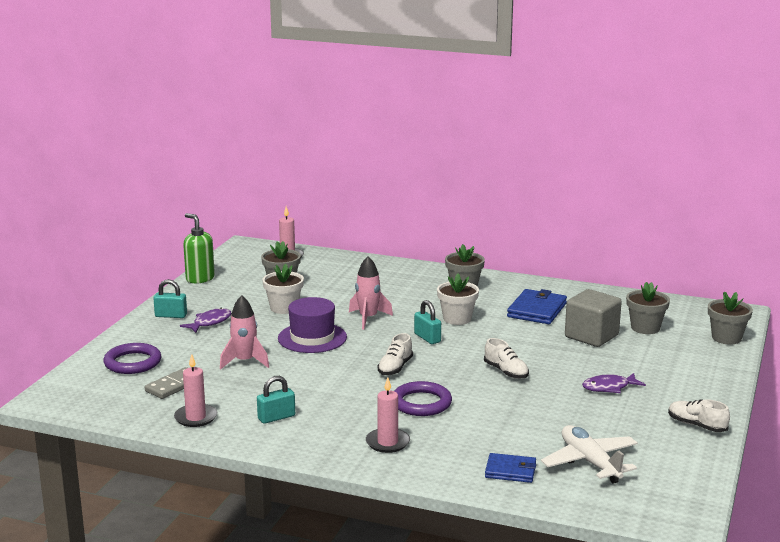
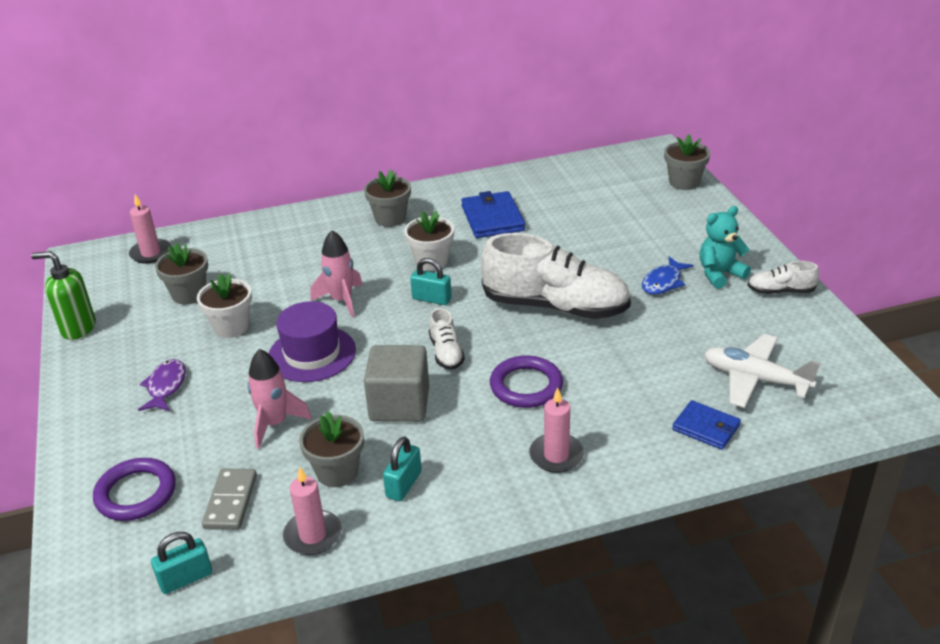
camera: 35 degrees left, 15 degrees up
(171, 315) = (103, 399): turquoise padlock -> turquoise padlock (186, 578)
(506, 372) = (555, 307): white shoe -> white shoe, size x2.21
(510, 471) = (706, 428): blue wallet -> blue wallet turned 60 degrees clockwise
(591, 336) = (576, 228): grey cube -> grey cube (399, 404)
(609, 387) = (663, 282): purple fish -> blue fish
(645, 328) = (608, 199): grey flower pot -> grey flower pot (337, 472)
(663, 399) = (719, 274): none -> turquoise teddy bear

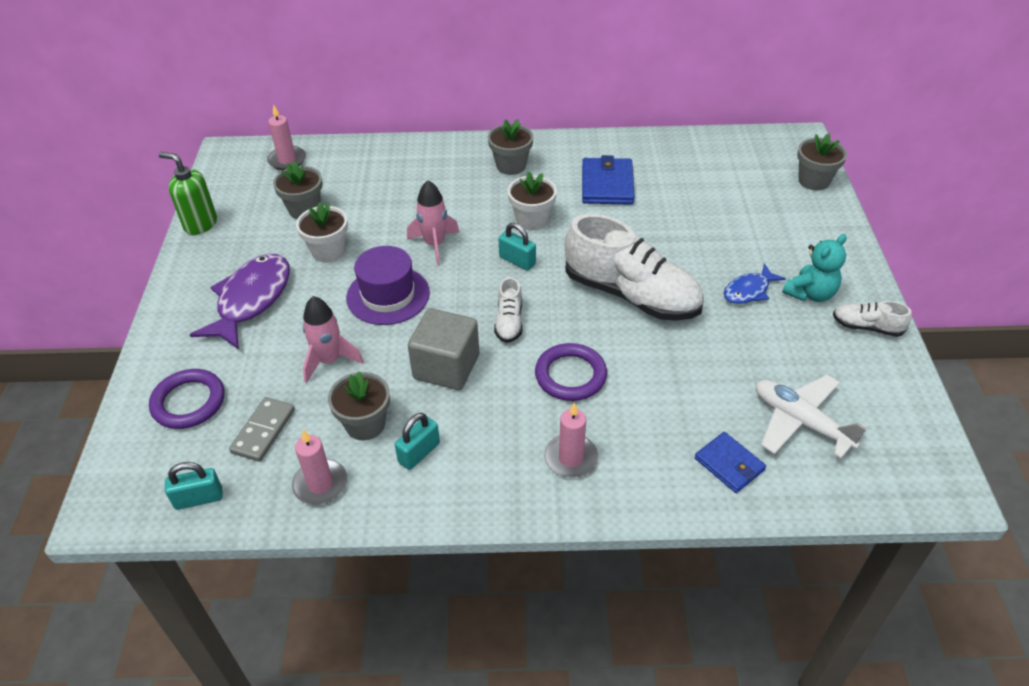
camera: 15 degrees right, 10 degrees up
(166, 387) = (251, 300): purple fish -> purple fish, size x1.82
(719, 274) = (810, 293): turquoise teddy bear -> turquoise teddy bear turned 150 degrees clockwise

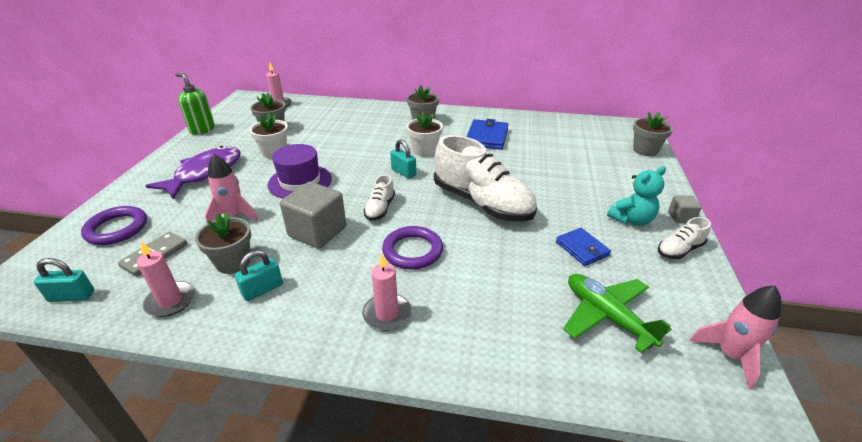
camera: 10 degrees right, 10 degrees down
(434, 244) = (349, 157): pink rocket -> pink rocket (730, 355)
(729, 464) = (530, 342): blue wallet -> blue wallet (582, 248)
(749, 291) = (579, 212): blue fish -> none
(800, 422) = (607, 316): white plane -> green plane
(865, 281) = (680, 217): none -> grey cube
(867, 327) = (679, 250): white shoe -> white shoe turned 60 degrees counterclockwise

